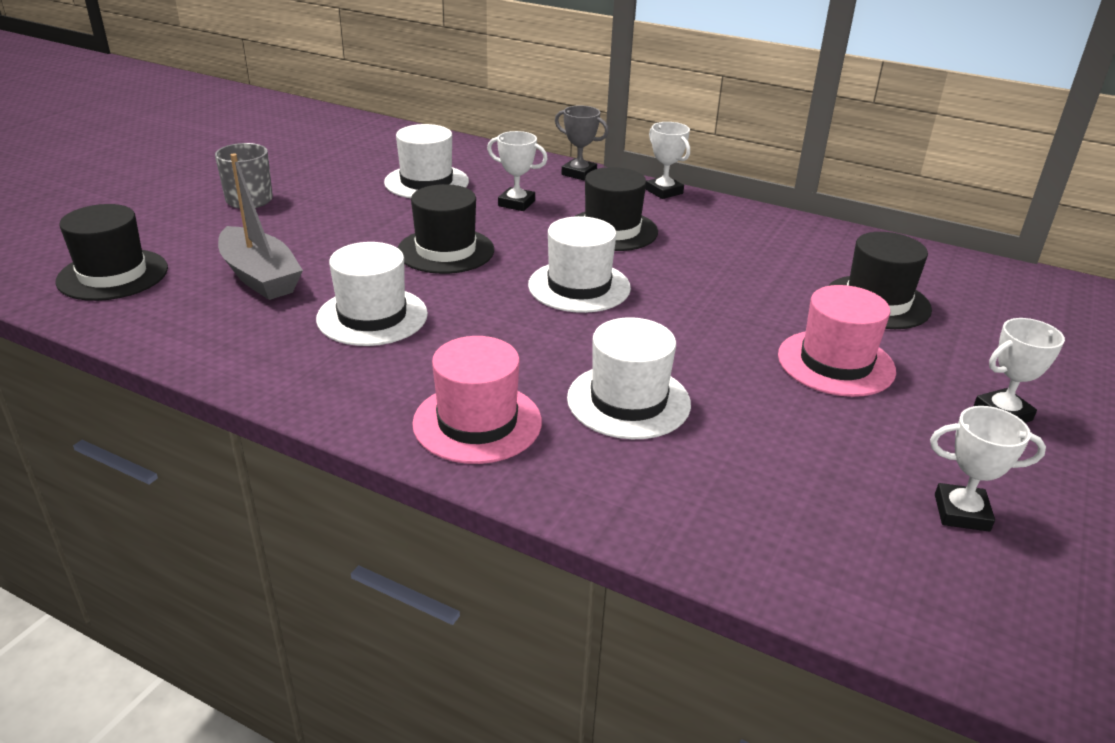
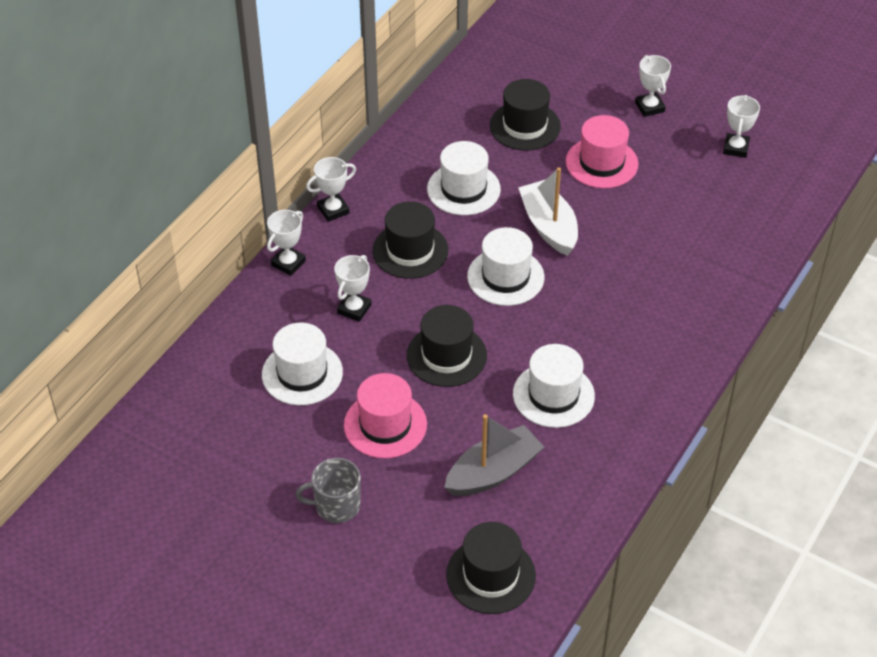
camera: 85 degrees left, 15 degrees up
(477, 422) = (678, 334): pink hat -> pink hat (385, 425)
(579, 173) = (288, 263): grey trophy -> white trophy
(628, 401) = (650, 263): white hat -> white hat (463, 189)
(682, 318) = (549, 226): none -> white boat

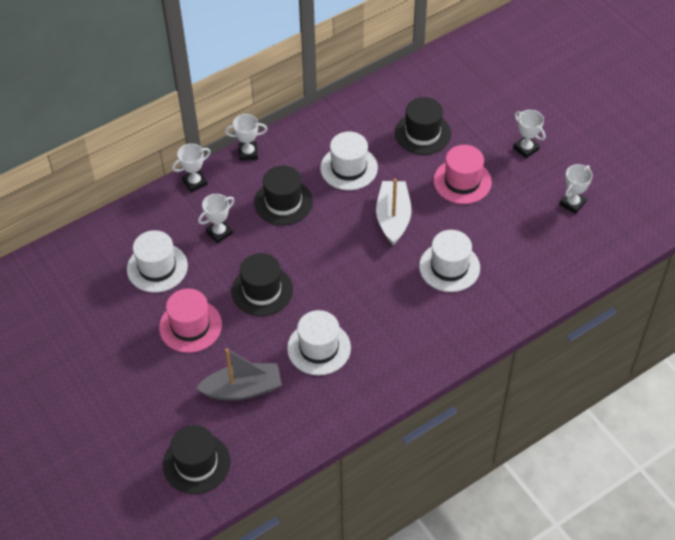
camera: 25 degrees right, 5 degrees up
(336, 506) = (124, 372): grey mug -> none
(505, 277) = (338, 246): white hat -> white hat (449, 267)
(649, 107) = (526, 149): white trophy -> white trophy turned 45 degrees counterclockwise

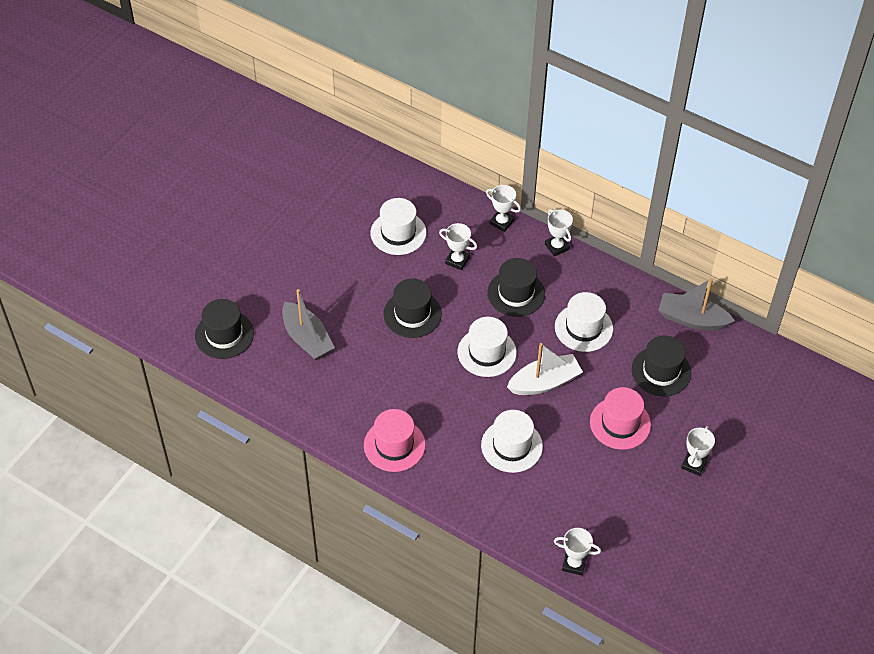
camera: 65 degrees right, 0 degrees up
(190, 326) = (351, 279): pink hat -> pink hat (394, 445)
(319, 348) = (373, 377): white hat -> white hat (487, 352)
(380, 92) = (692, 319): none -> grey boat
(572, 203) = (646, 526): white trophy -> white trophy (574, 564)

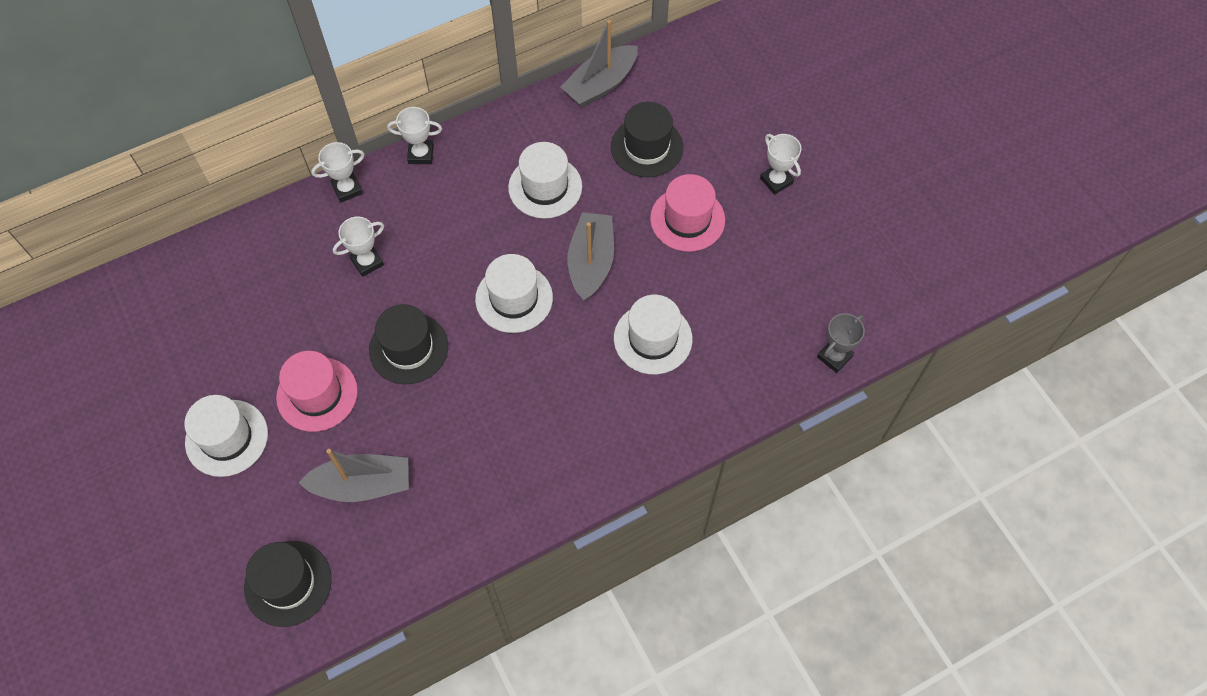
camera: 60 degrees left, 10 degrees up
(394, 445) = (578, 462): pink hat -> pink hat (317, 394)
(398, 233) = (281, 303): white hat -> white hat (227, 438)
(516, 293) = (454, 227): black hat -> none
(544, 382) = (591, 262): white boat -> grey boat
(574, 564) = (834, 356): white trophy -> grey trophy

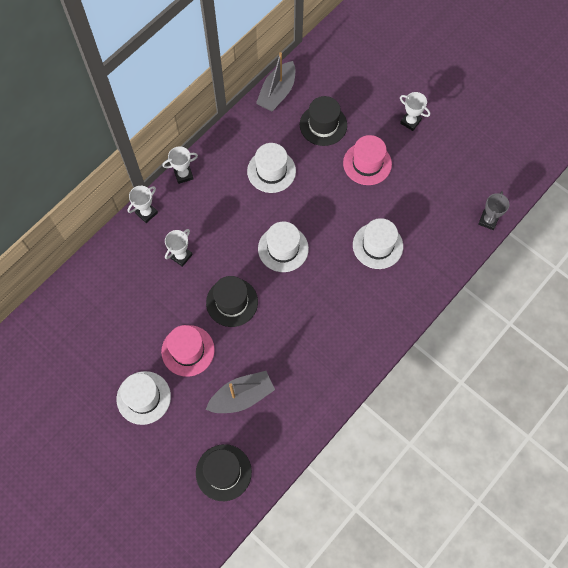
camera: 20 degrees left, 5 degrees up
(591, 262) = (320, 210): grey boat -> none

